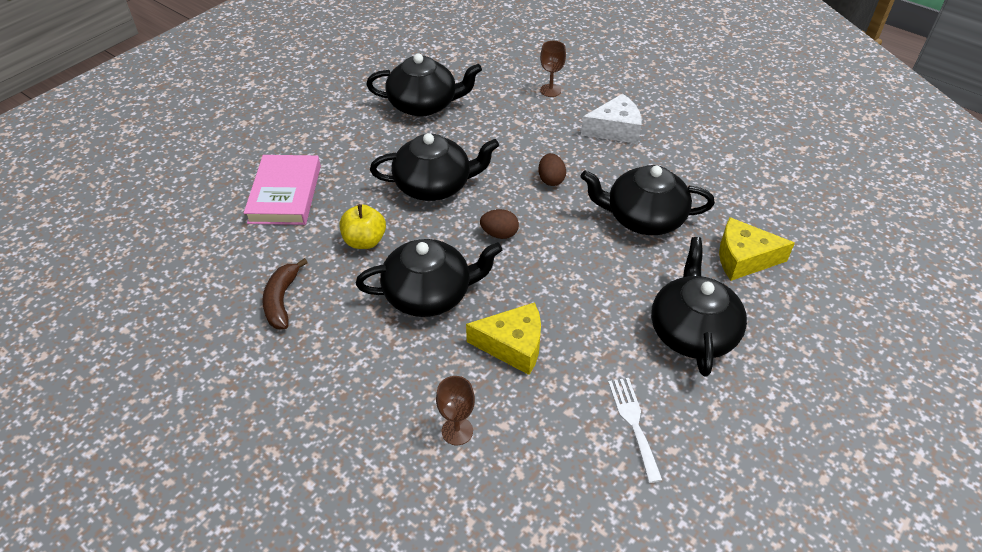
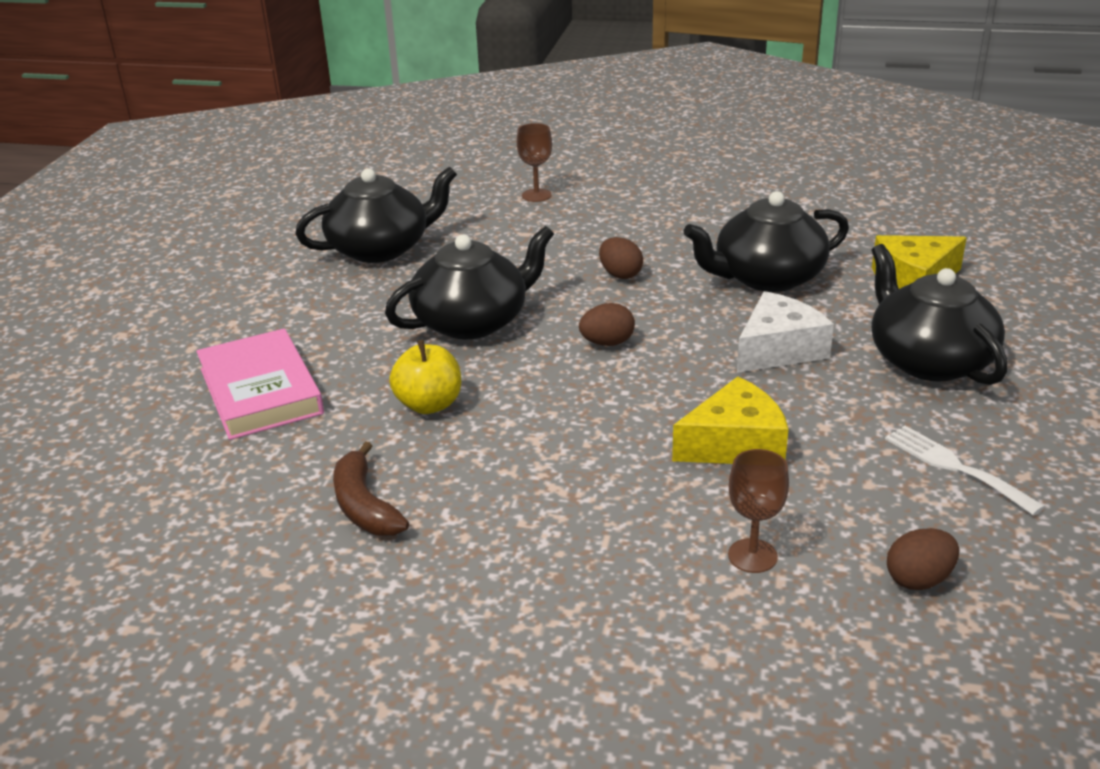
camera: 25 degrees left, 15 degrees down
(429, 294) = (574, 430): black teapot -> none
(538, 494) = (919, 579): none -> brown egg
(615, 129) = (651, 210): white cheese -> white cheese (778, 349)

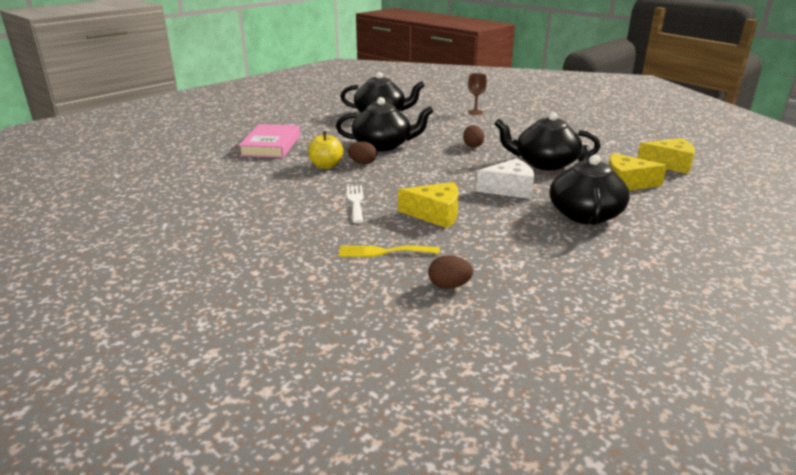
camera: 30 degrees right, 5 degrees down
(365, 505) = (256, 188): brown banana -> none
(607, 343) = (430, 166): brown egg -> brown egg (362, 163)
(752, 556) = (384, 252): brown goblet -> yellow fork
(926, 224) = (669, 164): none -> yellow cheese
(955, 467) = (534, 254): white fork -> white fork (355, 202)

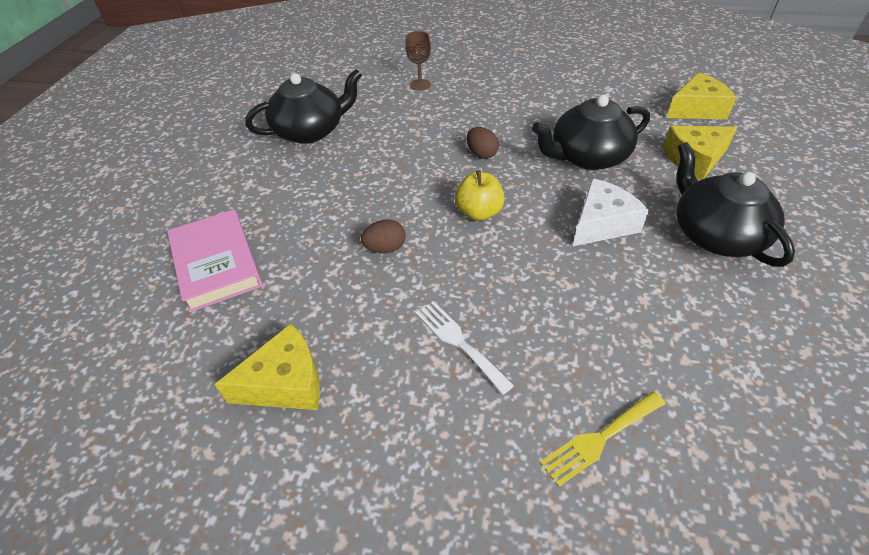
camera: 30 degrees left, 20 degrees up
(326, 166) = (342, 277): yellow apple -> yellow apple (479, 212)
(383, 145) = (375, 197): black teapot -> none
(435, 214) = (576, 318): yellow cheese -> yellow cheese (286, 382)
(449, 286) = (738, 467): brown egg -> none

